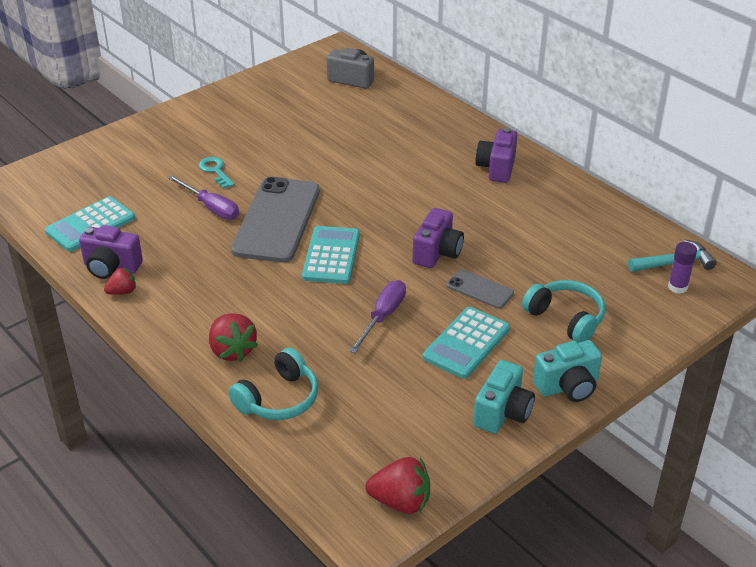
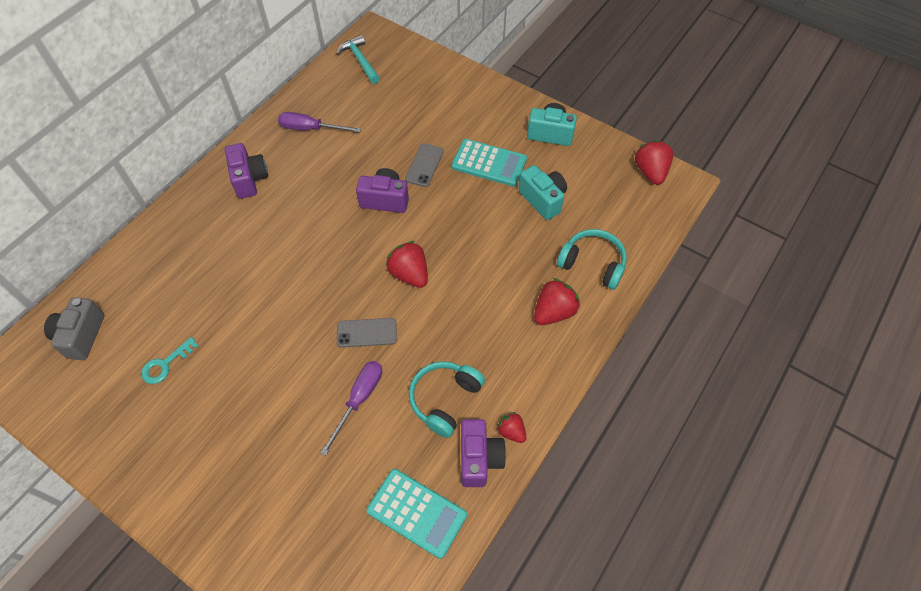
camera: 105 degrees left, 20 degrees up
(215, 171) = (291, 419): turquoise key -> turquoise key (165, 364)
(277, 220) = (366, 333): grey phone -> grey phone, size x0.47
(331, 256) = (409, 274): turquoise calculator -> red strawberry
(383, 317) = (477, 219): purple screwdriver -> purple screwdriver (311, 129)
(496, 168) = (249, 179): purple camera -> purple camera turned 105 degrees counterclockwise
(566, 318) = (442, 112): turquoise headphones -> turquoise headphones (444, 399)
(567, 386) = (512, 104): turquoise camera -> turquoise camera (543, 199)
(677, 287) = (388, 58): purple glue stick -> none

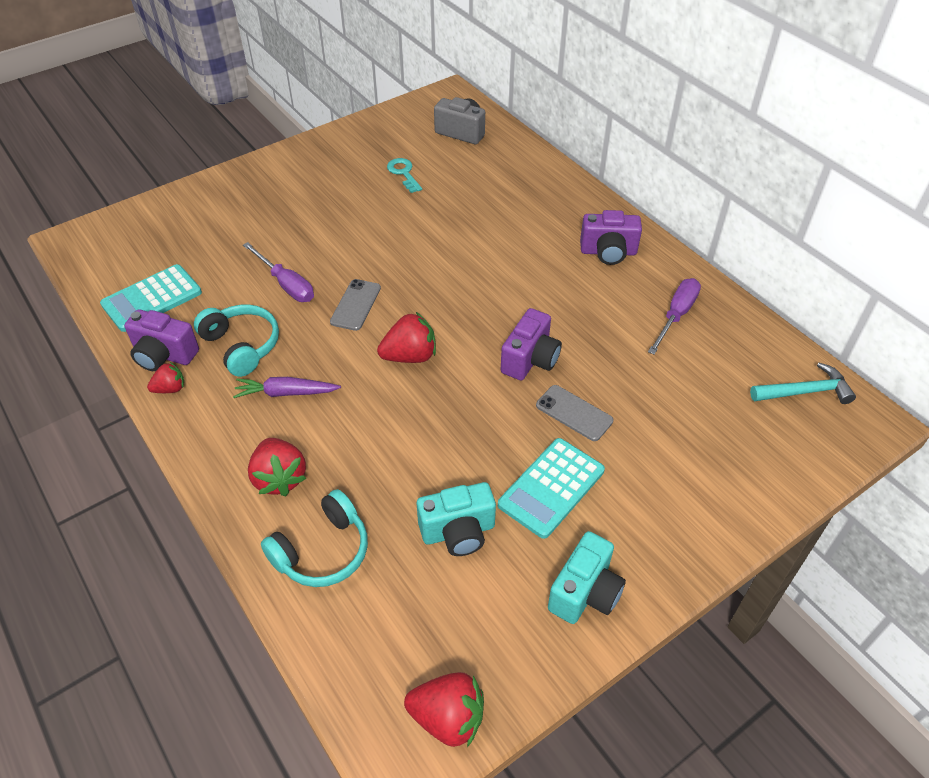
camera: 110 degrees right, 10 degrees down
(479, 342) = (286, 393): none -> purple carrot

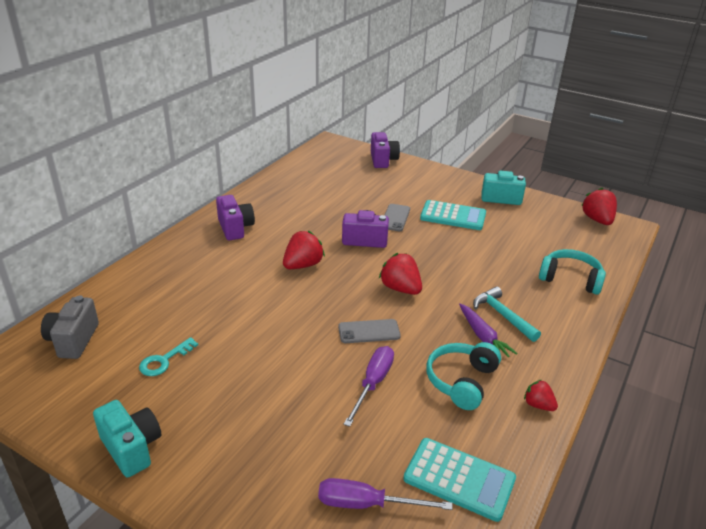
camera: 115 degrees left, 15 degrees down
(164, 355) = (512, 428): purple camera -> purple camera (383, 160)
(279, 478) = (547, 313): red strawberry -> red strawberry (303, 265)
(458, 532) = (509, 238): turquoise camera -> turquoise camera (132, 448)
(676, 315) = (287, 197): purple screwdriver -> purple screwdriver (367, 504)
(805, 391) = (323, 157): turquoise hammer -> turquoise hammer (502, 315)

